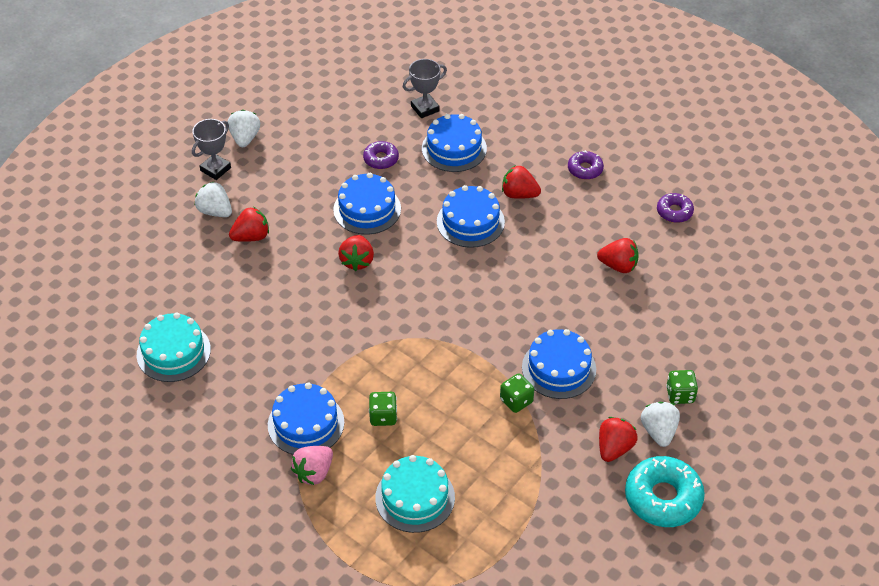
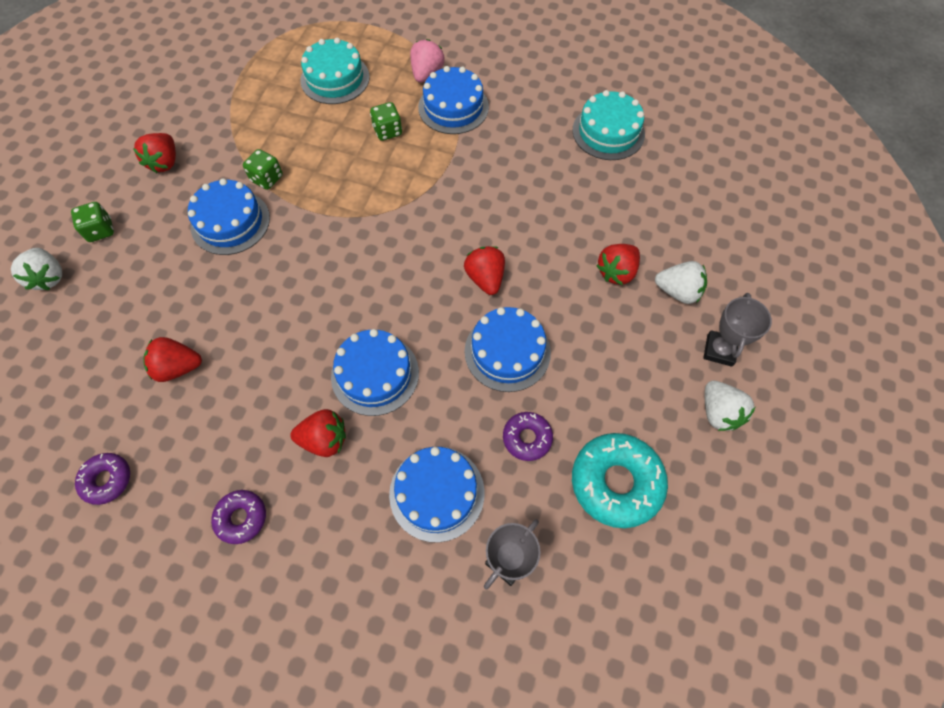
camera: 160 degrees right, 15 degrees up
(658, 431) = (122, 189): white strawberry -> white strawberry (49, 277)
(663, 498) = (117, 134): turquoise donut -> turquoise donut (616, 482)

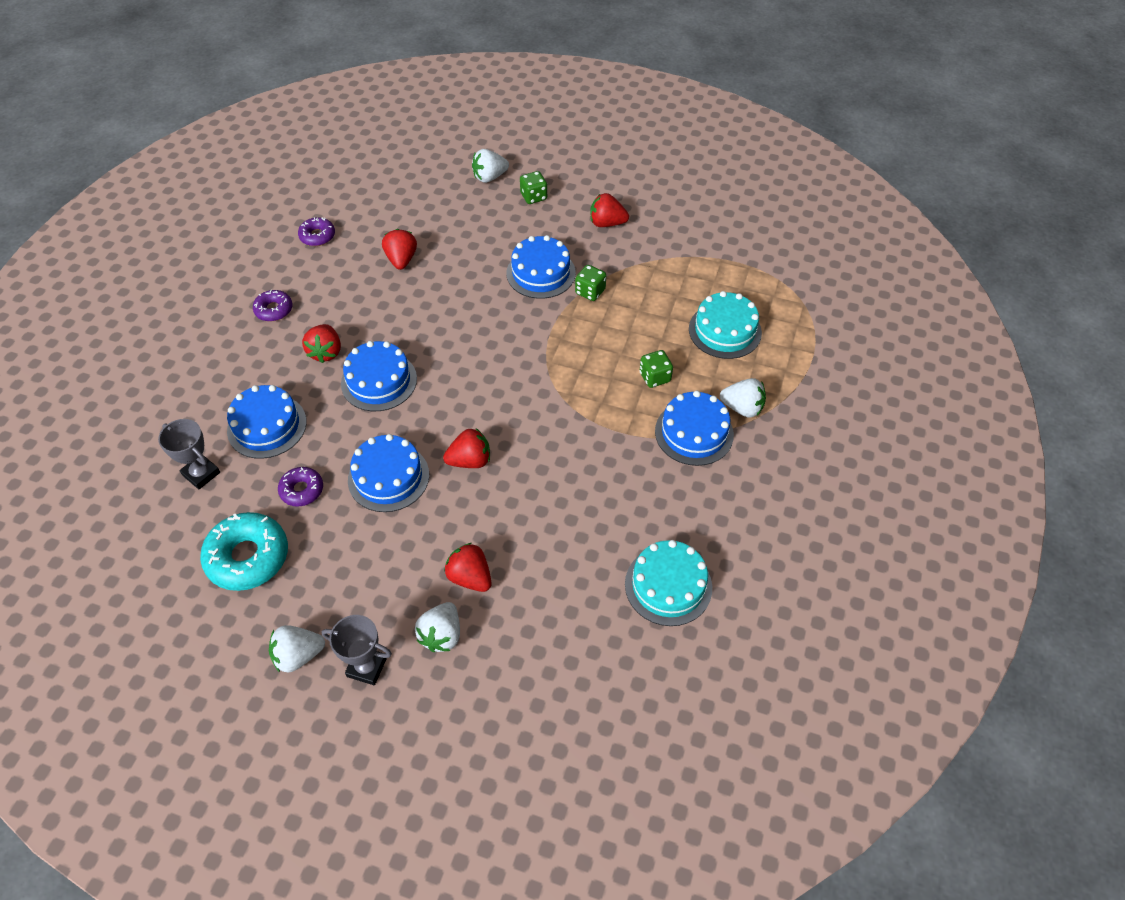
camera: 90 degrees right, 10 degrees down
(427, 74) = (742, 408): pink strawberry -> white strawberry

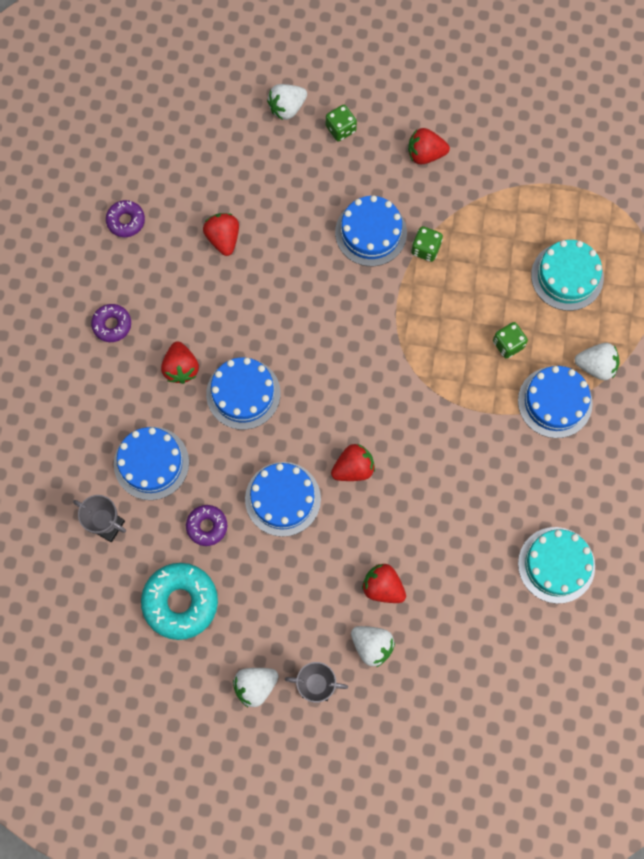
camera: 10 degrees left, 20 degrees up
(442, 635) = (372, 646): white strawberry -> white strawberry turned 60 degrees counterclockwise

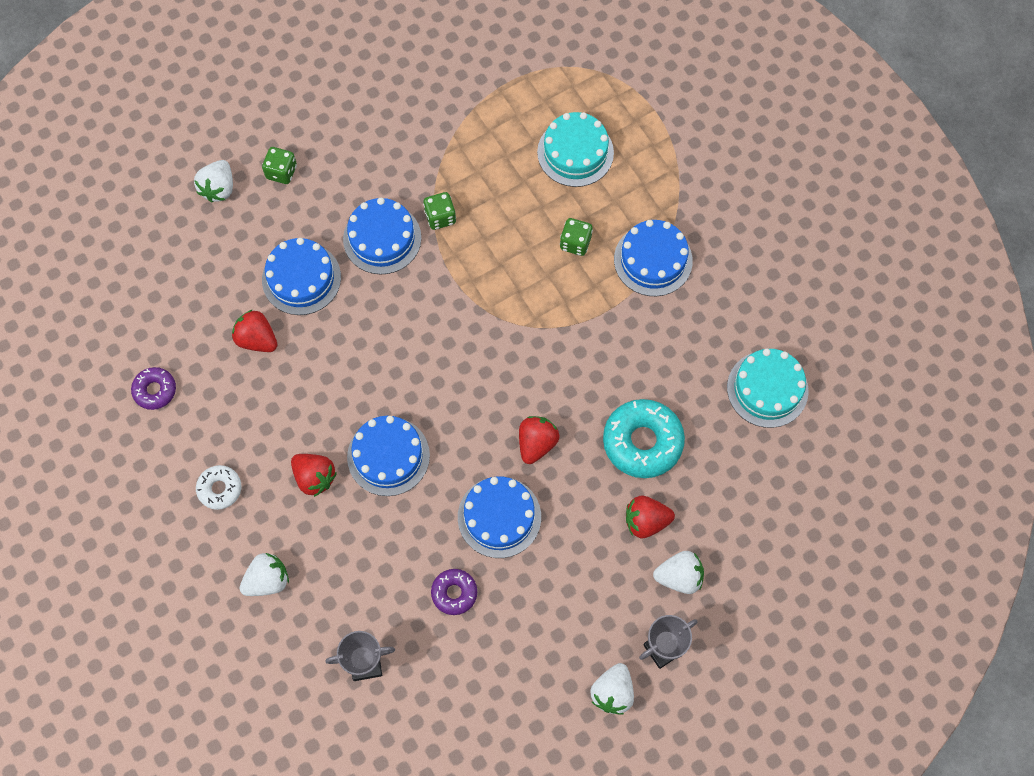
camera: 40 degrees left, 5 degrees down
(112, 325) = (220, 489): purple donut -> white donut
(151, 463) = (358, 579): blue cake -> blue cake (301, 278)
(180, 602) = (487, 676): turquoise donut -> turquoise donut (642, 442)
(425, 154) = (372, 140): red strawberry -> none
(596, 366) = (660, 206): white strawberry -> white strawberry (267, 580)

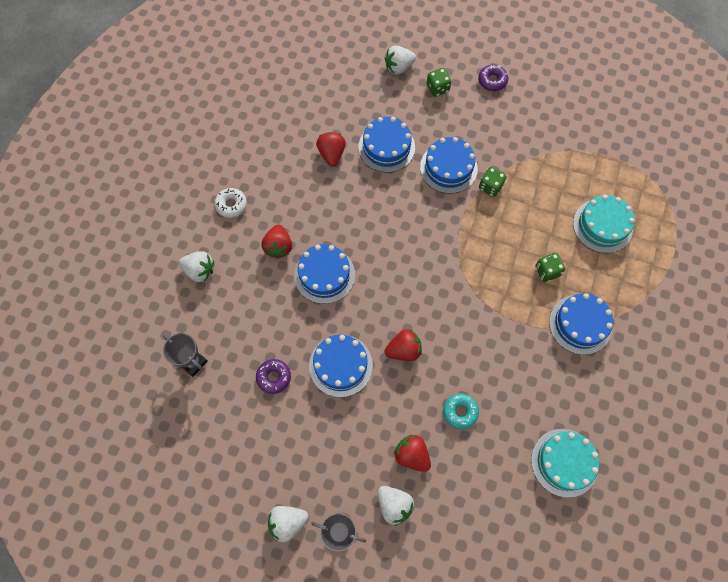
camera: 50 degrees right, 0 degrees up
(155, 390) = (259, 129): purple donut -> purple donut (492, 81)
(642, 442) = (460, 412): turquoise donut -> turquoise donut, size x0.55

